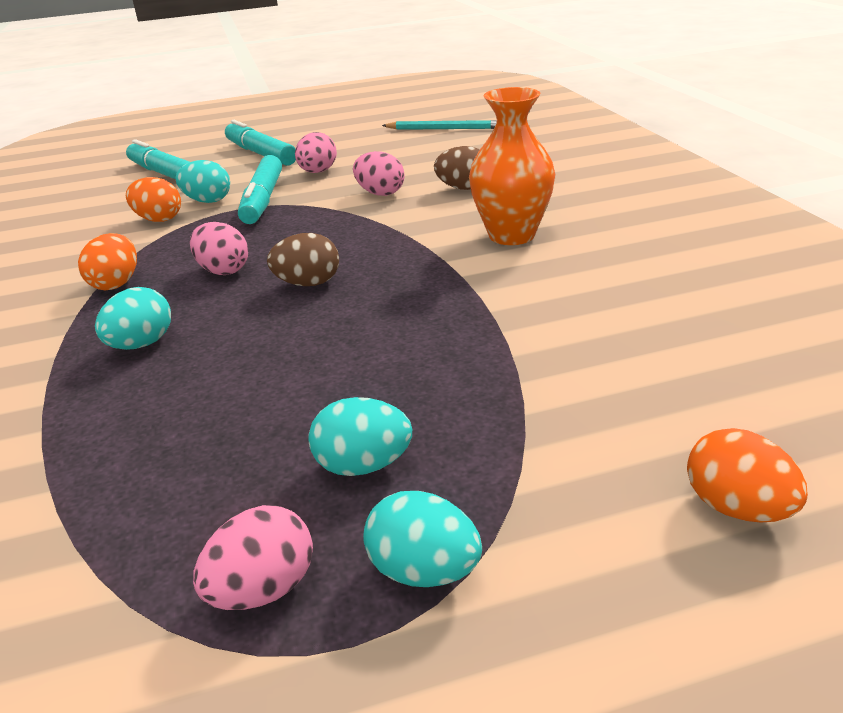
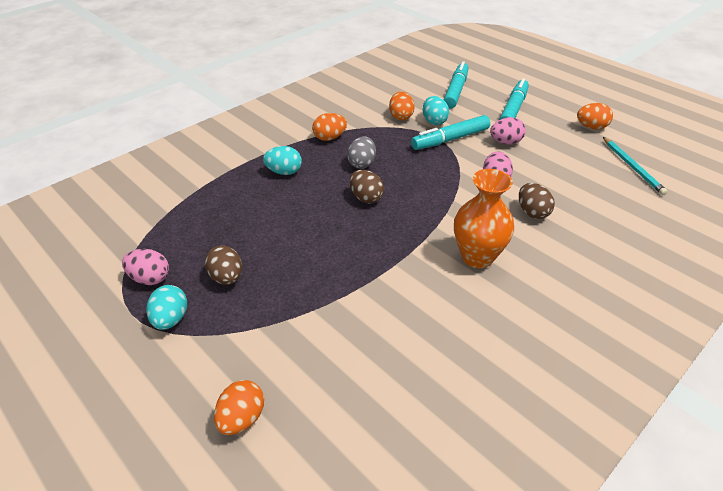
camera: 60 degrees right, 10 degrees up
(223, 270) = (362, 164): pink egg -> grey egg
(354, 128) = (591, 127): none -> orange egg
(363, 465) = (227, 278): turquoise egg -> brown egg

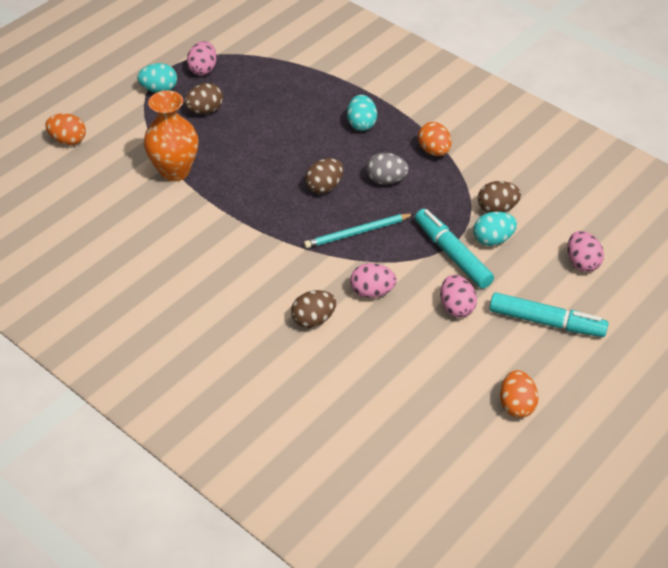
camera: 85 degrees right, 5 degrees up
(401, 116) = (497, 208): orange egg -> brown egg
(456, 91) = (582, 262): turquoise marker -> pink egg
(477, 257) = (238, 270): orange vase -> orange vase (175, 171)
(632, 167) = (421, 433): turquoise pencil -> turquoise pencil (357, 233)

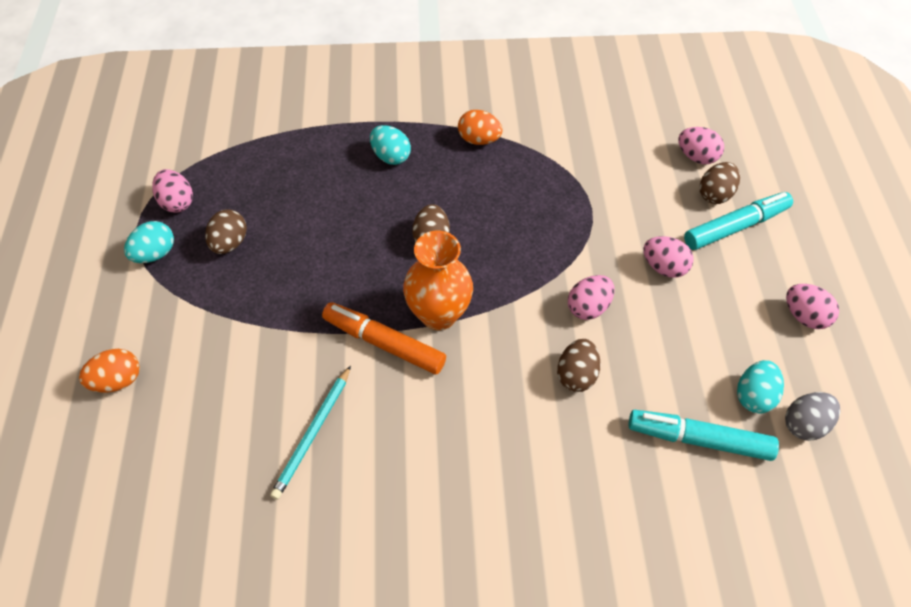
camera: 45 degrees left, 10 degrees up
(175, 171) = (274, 328): orange vase -> orange vase (438, 314)
(224, 221) = (384, 343): none -> orange marker
(357, 233) = (510, 261): turquoise pencil -> turquoise pencil (313, 433)
(386, 180) = (474, 194): grey egg -> grey egg (804, 424)
(452, 254) = (604, 222): turquoise marker -> turquoise marker (698, 439)
(493, 240) = (616, 186): turquoise egg -> turquoise egg (753, 395)
(497, 208) = (586, 156): brown egg -> brown egg (714, 194)
(516, 405) = (804, 316): orange egg -> pink egg

